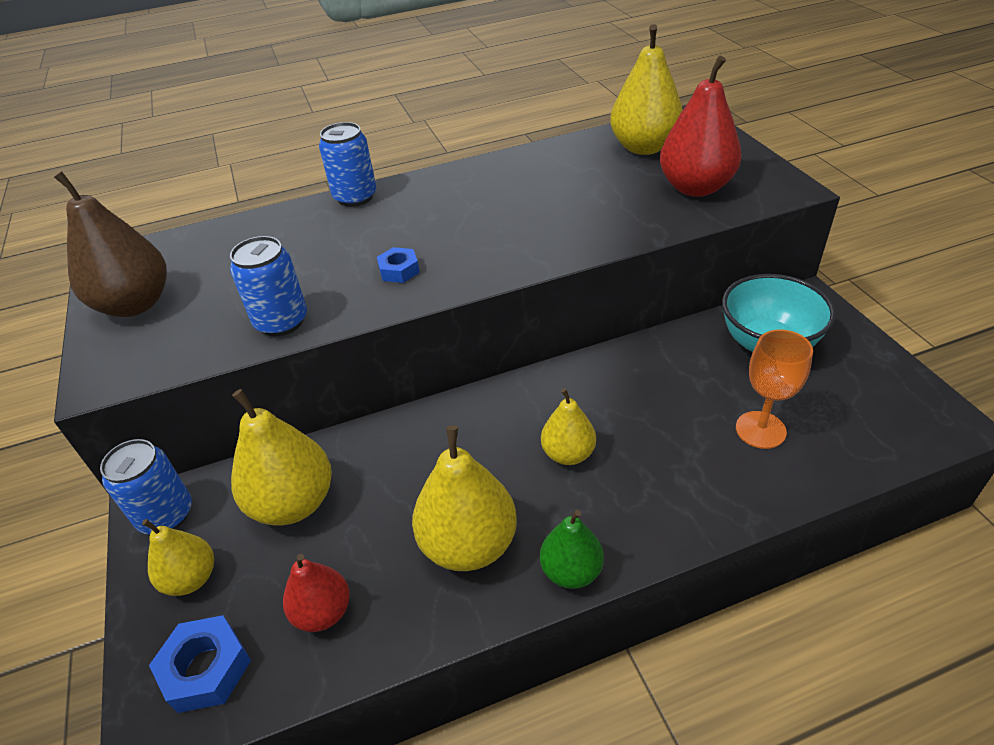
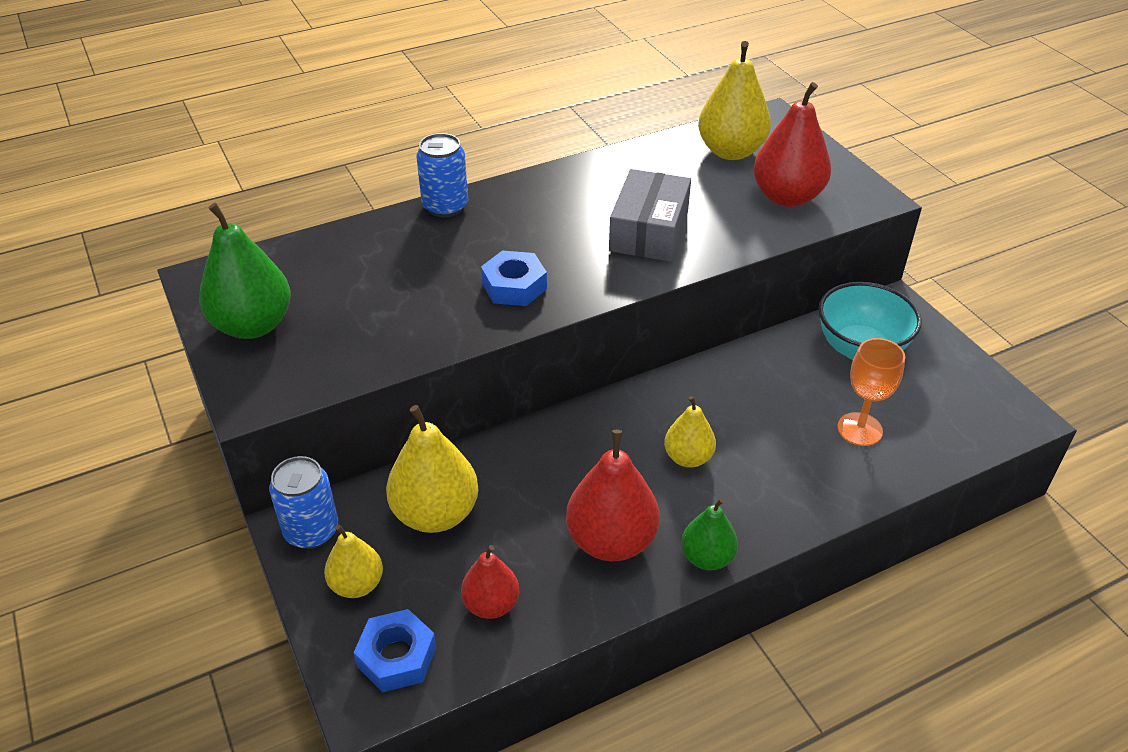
camera: 10 degrees left, 0 degrees up
(135, 304) = (253, 325): brown pear -> green pear
(281, 322) = (412, 340): blue can -> none
(399, 270) = (514, 286): blue nut -> blue nut, size x1.56
(469, 544) = (611, 541): yellow pear -> red pear
(547, 219) = (649, 231): none -> grey box

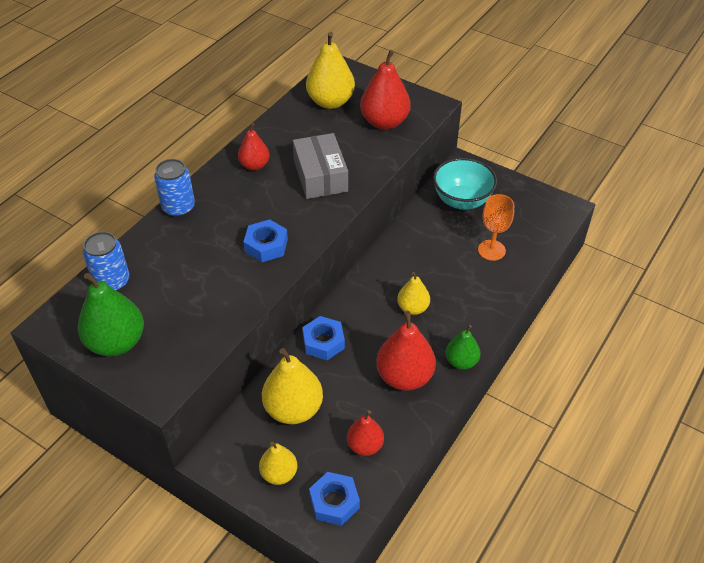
camera: 30 degrees left, 5 degrees up
(311, 531) = (225, 456): blue can -> blue can (112, 281)
(536, 449) = (323, 342): none -> blue nut
(574, 191) = (254, 165): none -> red pear

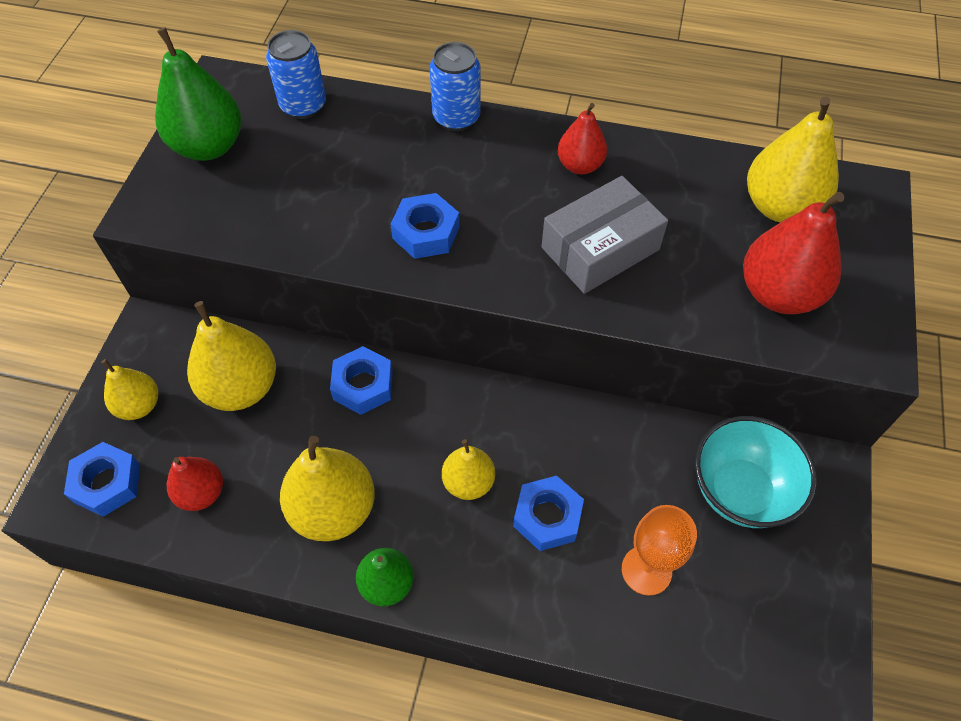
camera: 70 degrees right, 10 degrees up
(404, 377) = (333, 509): red pear -> yellow pear
(447, 280) = (547, 517): none -> blue nut

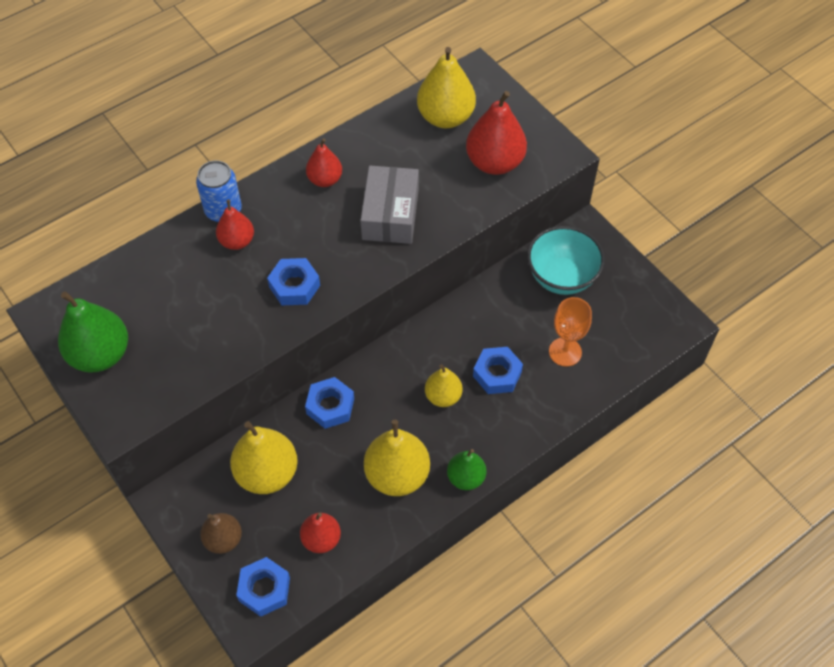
camera: 50 degrees left, 0 degrees up
(139, 405) = (223, 539): yellow pear -> brown pear
(303, 105) = (123, 281): blue can -> none
(432, 152) = (237, 241): none -> red pear

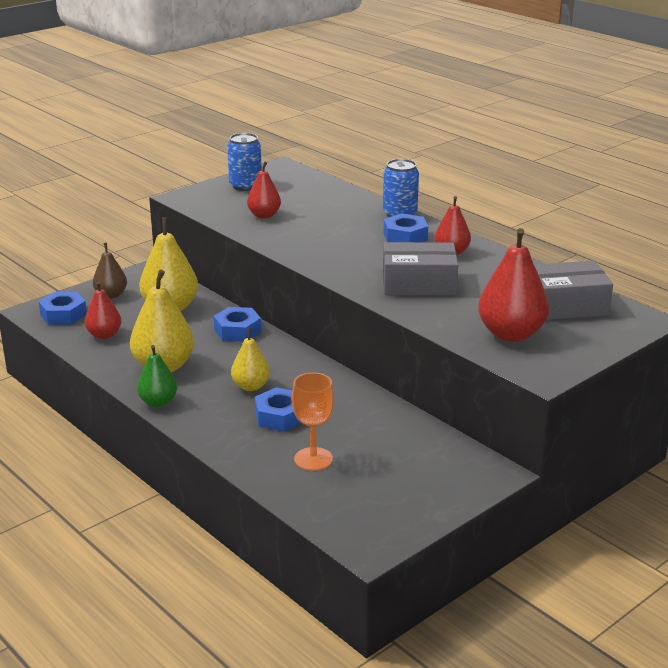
camera: 85 degrees right, 30 degrees down
(100, 354) = (245, 186): green pear -> blue can
(237, 241) = (367, 222): red pear -> red pear (264, 215)
(294, 286) = (322, 247): blue nut -> blue nut (405, 236)
(445, 117) = (564, 305): yellow pear -> grey box
(561, 277) = (418, 455): turquoise bowl -> none

